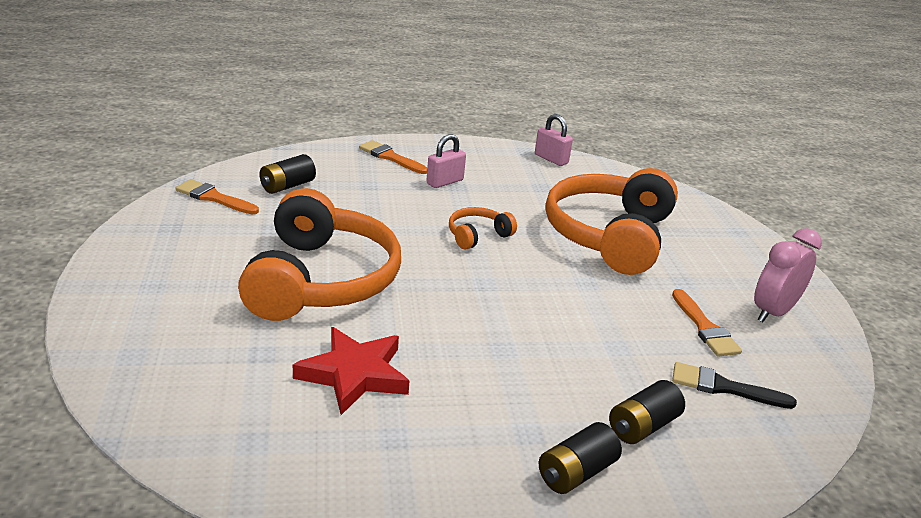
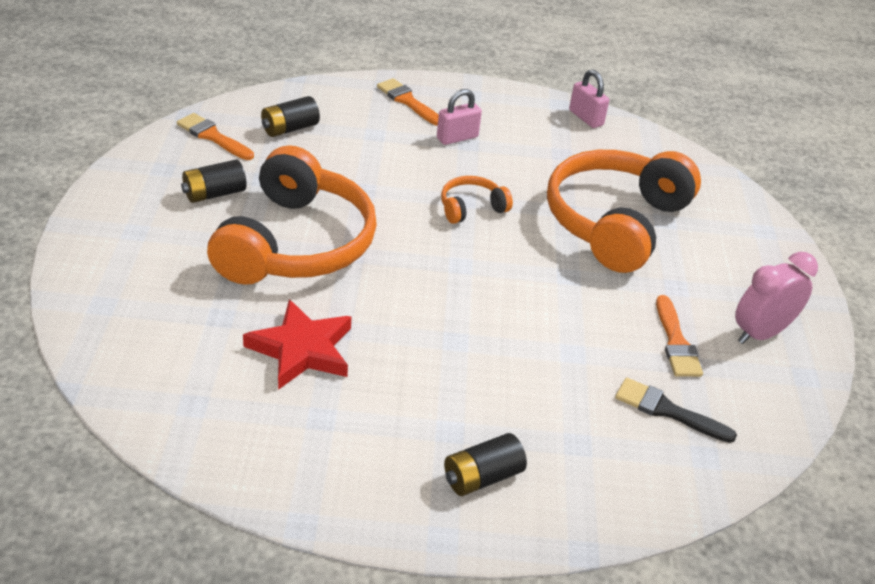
camera: 10 degrees right, 10 degrees up
(642, 426) = (565, 440): black battery -> black battery (214, 194)

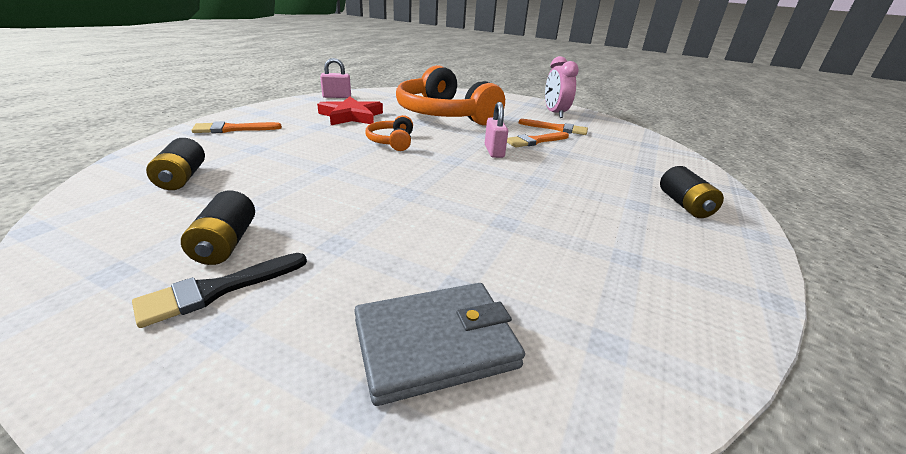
camera: 65 degrees left, 10 degrees down
(158, 320) = (436, 343): none -> grey wallet
(213, 136) = (113, 221): orange brush -> orange brush (535, 141)
(296, 243) = (368, 214): orange headphones -> none
(302, 349) = (529, 246): red star -> red star (351, 116)
(457, 138) = (305, 127): pink padlock -> pink padlock (494, 151)
(667, 411) = (613, 143): black brush -> black brush (218, 290)

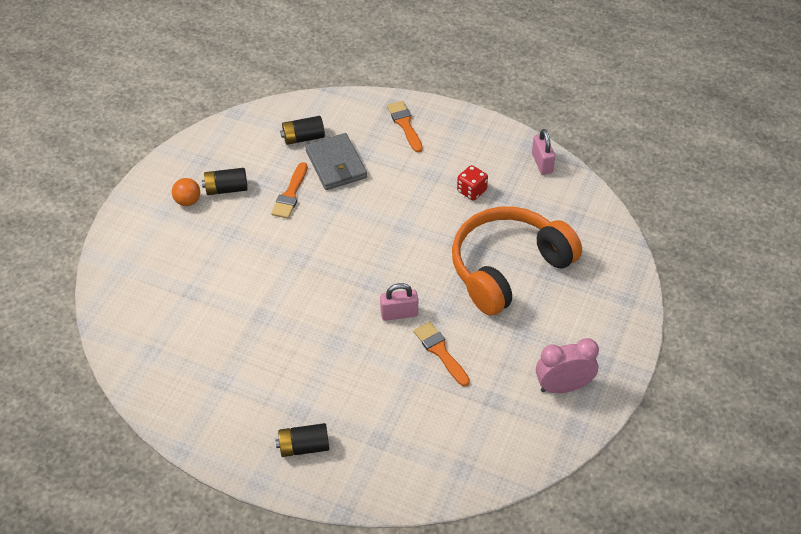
camera: 90 degrees right, 20 degrees up
(218, 290) = (188, 201): black brush -> orange ball
(351, 116) = (471, 191): red star -> red dice
(392, 142) = (404, 234): orange headphones -> none
(436, 343) = (152, 286): grey wallet -> grey wallet (336, 164)
(556, 128) = (494, 379): orange brush -> orange brush (290, 194)

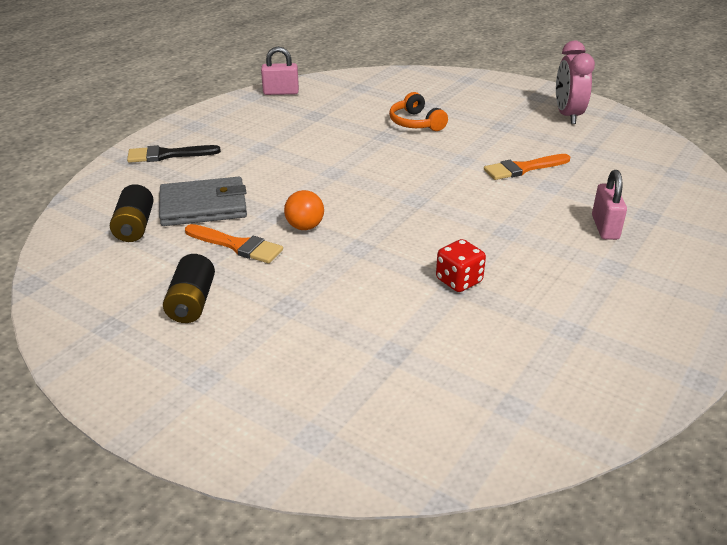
camera: 80 degrees left, 15 degrees down
(188, 201) = (195, 346): orange ball -> orange ball (305, 227)
(304, 447) = (669, 267): black battery -> none
(399, 313) = (466, 186): pink padlock -> pink padlock (605, 227)
(405, 124) = (168, 155): orange brush -> black brush
(471, 191) = (299, 129): red dice -> red dice (459, 281)
(508, 268) = (416, 123): orange headphones -> orange headphones, size x0.44

